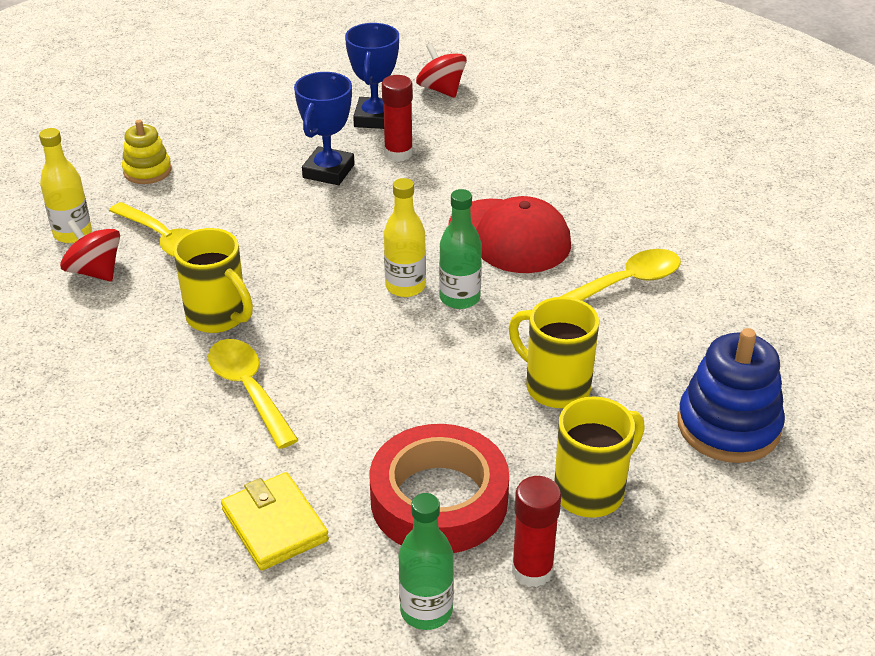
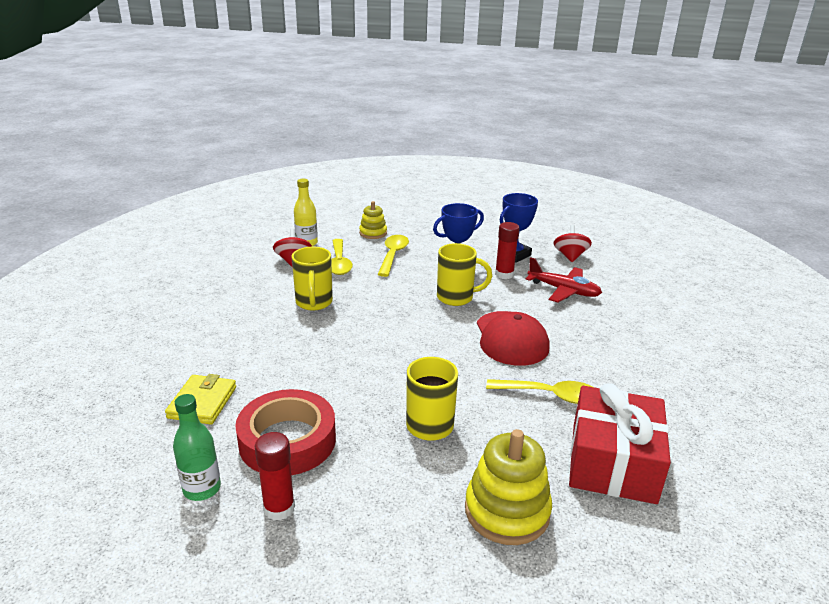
camera: 40 degrees right, 10 degrees down
(248, 389) = (280, 339): yellow spoon -> yellow spoon (393, 255)
(405, 286) = (419, 334): yellow bottle -> none
(459, 298) = (440, 353): green bottle -> none
(489, 143) = (563, 290): none -> red plane
(591, 491) = (370, 490): yellow mug -> yellow mug (456, 298)
(728, 426) = (507, 511): blue stacking toy -> yellow stacking toy
(755, 320) = (613, 462): none -> red gift

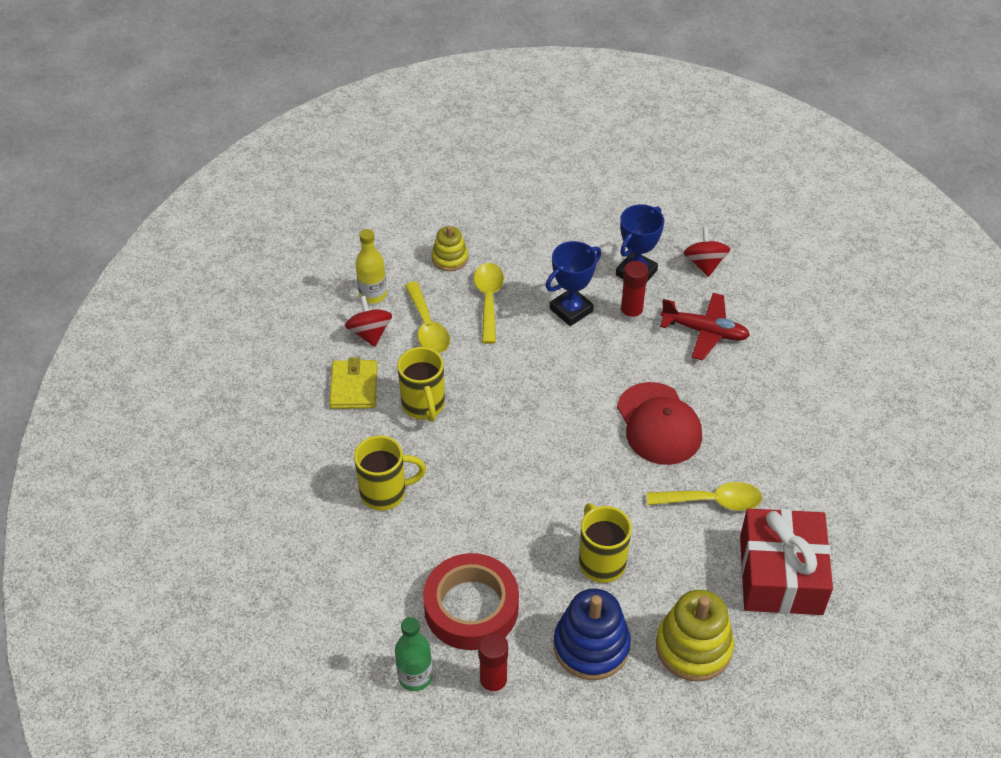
camera: 10 degrees left, 20 degrees up
(202, 402) = (366, 576): yellow wallet -> yellow wallet (354, 387)
(395, 492) = (591, 646): none -> blue stacking toy
(456, 298) = (584, 366): yellow mug -> yellow mug (385, 492)

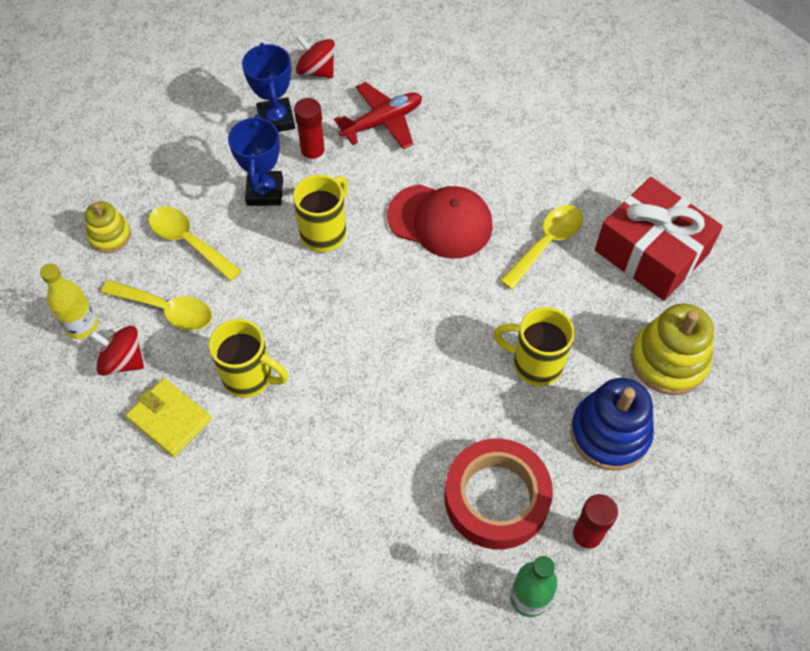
camera: 50 degrees left, 10 degrees up
(385, 492) = (313, 479): yellow mug -> yellow mug (324, 232)

